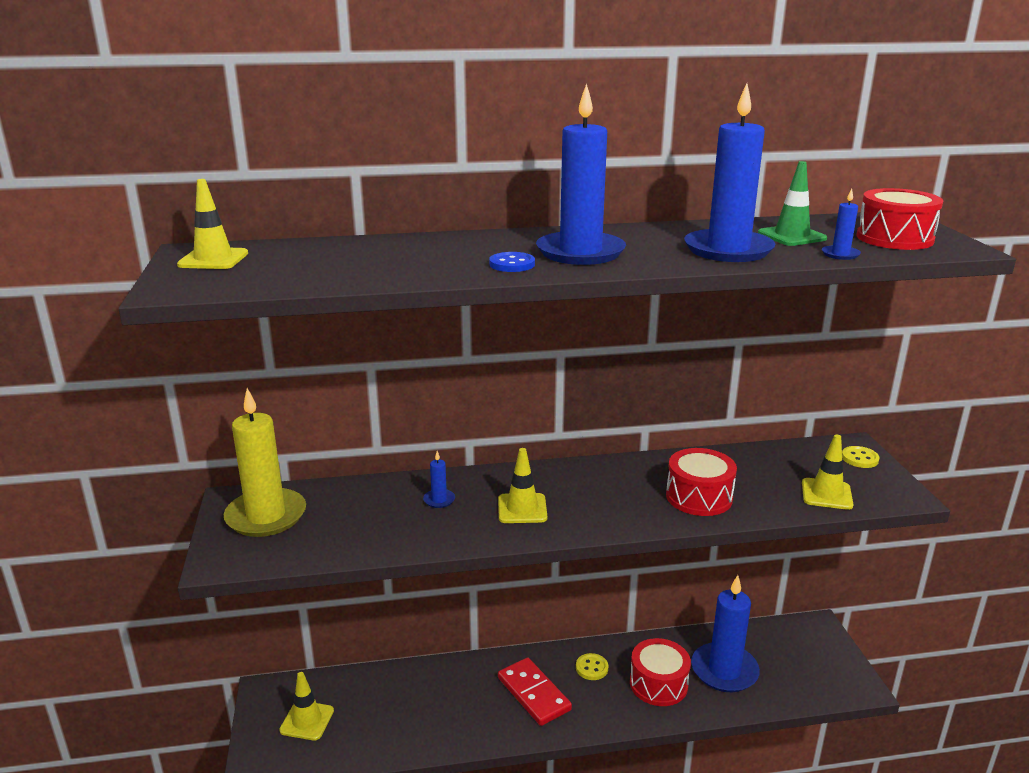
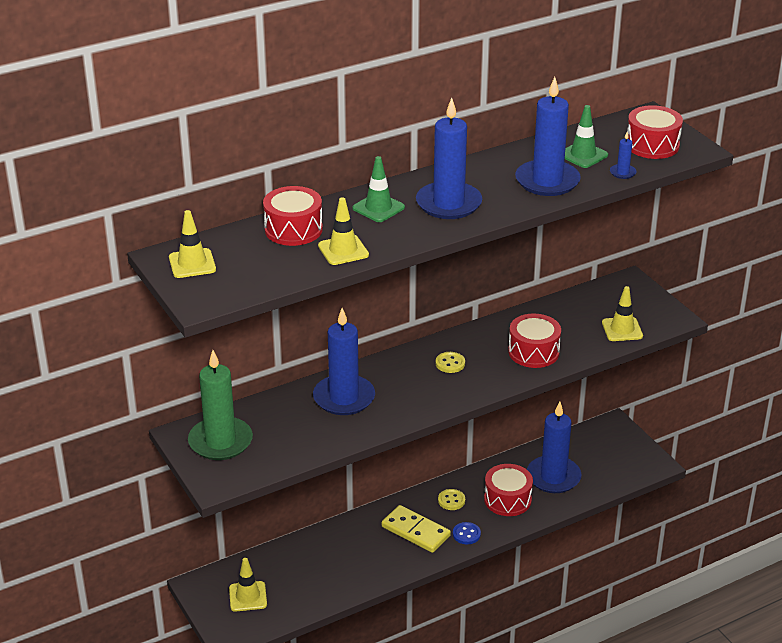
camera: 20 degrees left, 10 degrees up
(266, 516) = (220, 441): yellow candle -> green candle
(366, 249) = (293, 229): none -> red drum
(439, 500) = (344, 398): blue candle -> blue candle, size x2.42
(488, 246) = (378, 208): none -> green traffic cone
(512, 264) = (411, 227): blue button -> blue button (466, 534)
(522, 509) = (410, 391): yellow traffic cone -> yellow traffic cone (343, 250)
(533, 694) = (415, 531): red domino -> yellow domino
(859, 458) = (637, 292): yellow button -> yellow button (450, 363)

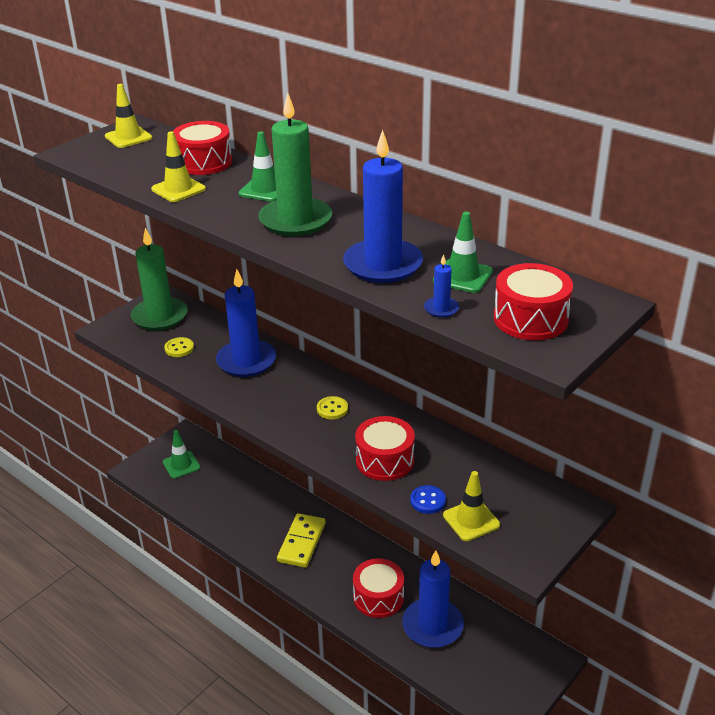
camera: 70 degrees right, 0 degrees up
(248, 596) = (181, 465): yellow traffic cone -> green traffic cone
(448, 204) = (295, 220): blue candle -> green candle
(451, 500) = (356, 555): yellow button -> yellow button (179, 348)
(466, 534) = (313, 579): blue button -> blue button (428, 501)

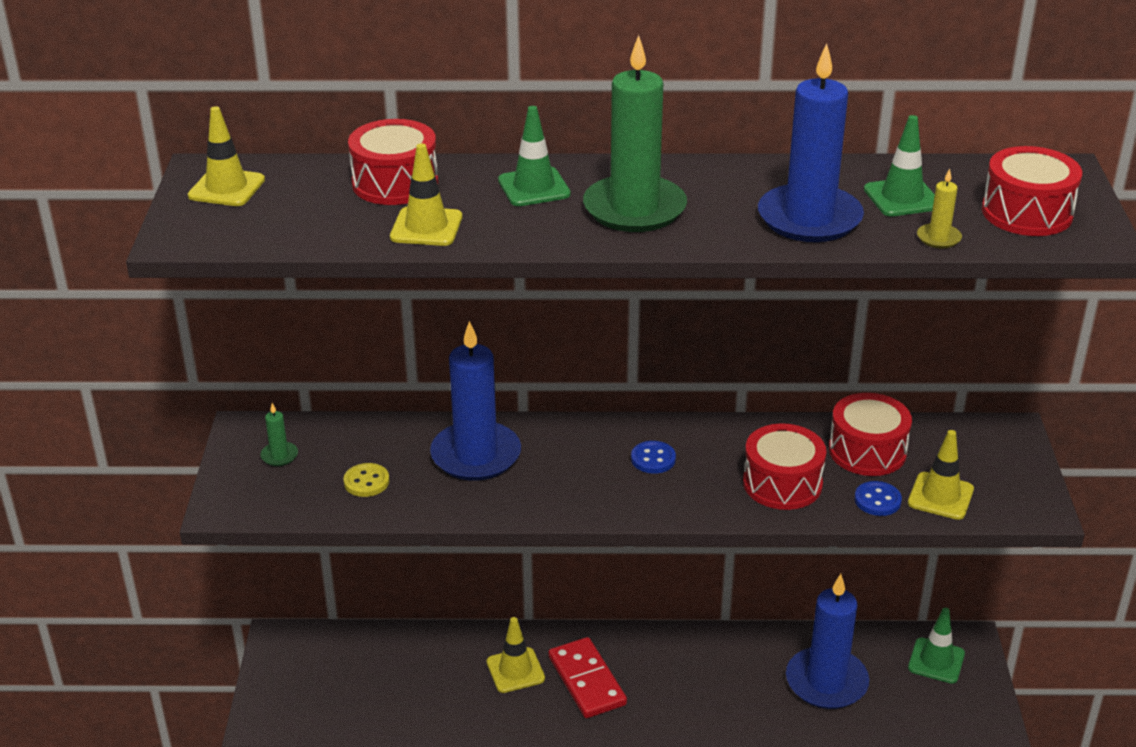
camera: 40 degrees left, 0 degrees up
(160, 316) = (279, 456): green candle -> green candle, size x0.41
(181, 465) = (321, 678): green traffic cone -> green traffic cone (936, 661)
(273, 515) = (515, 670): none -> yellow traffic cone
(301, 542) = (586, 681): yellow domino -> red domino
(332, 409) = (653, 459): yellow button -> blue button
(378, 597) = (740, 688): red drum -> red drum (867, 451)
(441, 309) = (938, 238): blue candle -> yellow candle

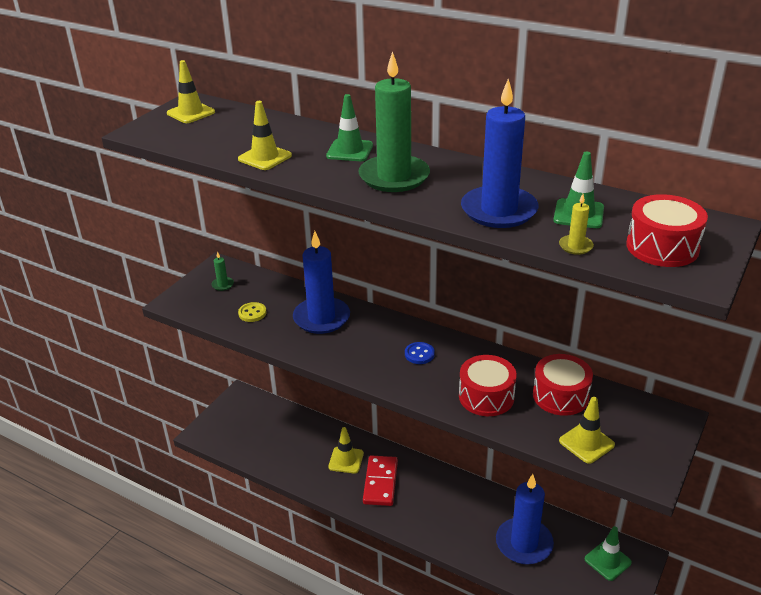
camera: 30 degrees right, 0 degrees up
(395, 183) = (277, 130): red drum -> none
(877, 500) = (540, 430): blue button -> none

